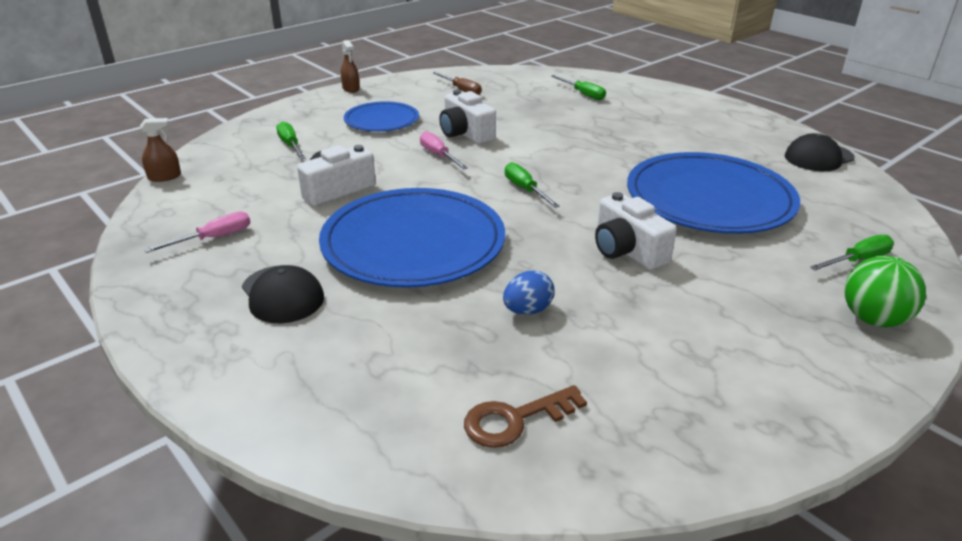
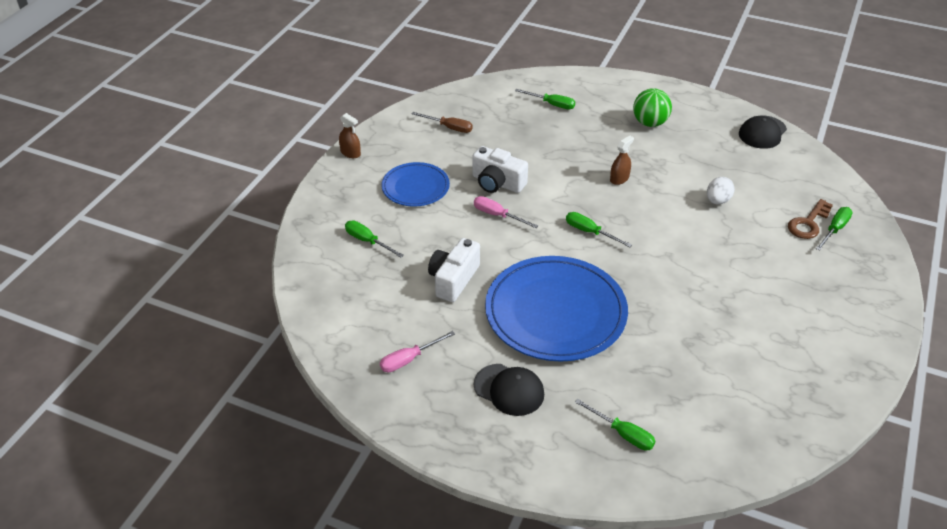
camera: 25 degrees left, 10 degrees up
(164, 177) = (299, 312): brown spray bottle -> brown spray bottle (619, 178)
(214, 238) = (409, 359): pink screwdriver -> pink screwdriver turned 150 degrees counterclockwise
(365, 381) = (622, 434): none -> green screwdriver
(515, 419) = (725, 425): brown key -> brown key (808, 223)
(527, 310) = (673, 343): blue egg -> none
(627, 251) = (697, 269): white camera -> none
(709, 199) = (717, 201): blue plate -> white egg
(873, 319) = (865, 277): green ball -> green ball (650, 123)

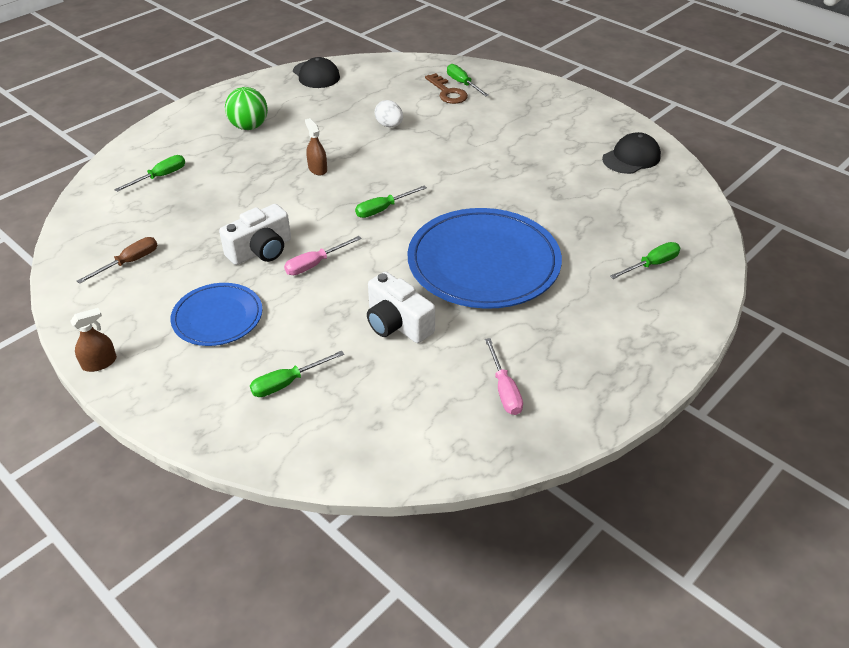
camera: 70 degrees left, 0 degrees up
(509, 390) = (575, 323): black cap -> black cap (631, 158)

